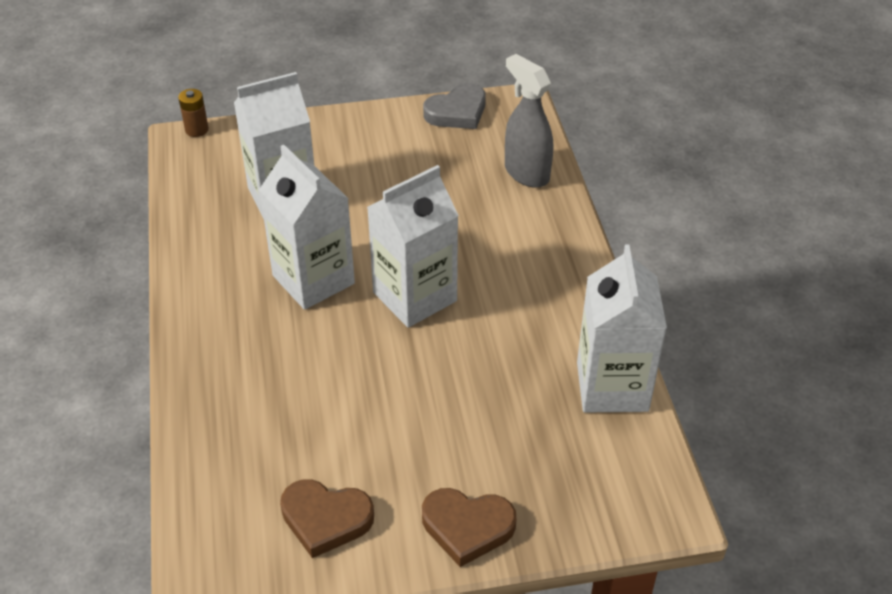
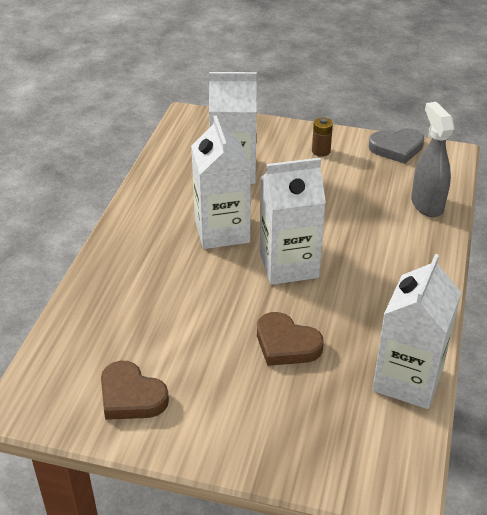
camera: 25 degrees right, 5 degrees down
(197, 130) = (201, 112): brown battery -> brown battery (321, 151)
(467, 527) = (231, 441): brown heart -> brown heart (286, 344)

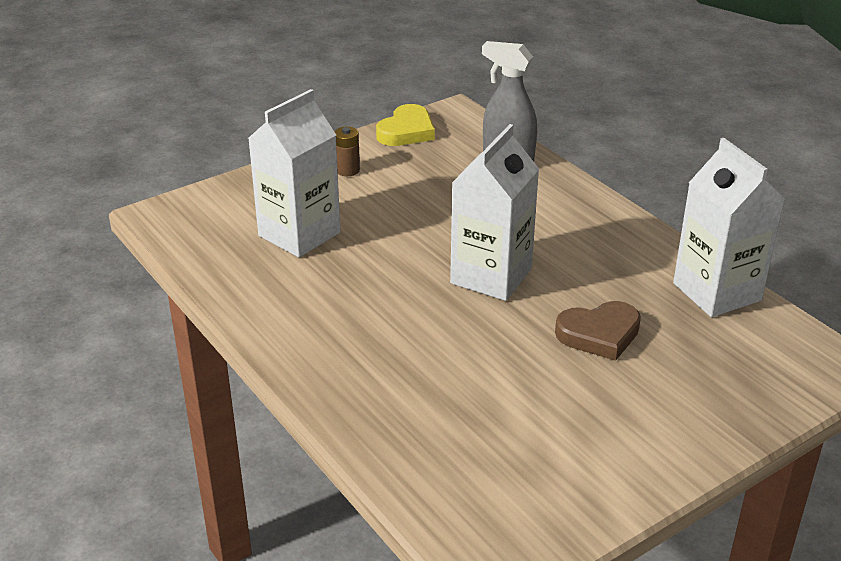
camera: 50 degrees left, 5 degrees down
(131, 396) = (564, 472): brown heart -> none
(222, 231) = (385, 289): white carton -> none
(396, 148) = (406, 131): grey heart -> yellow heart

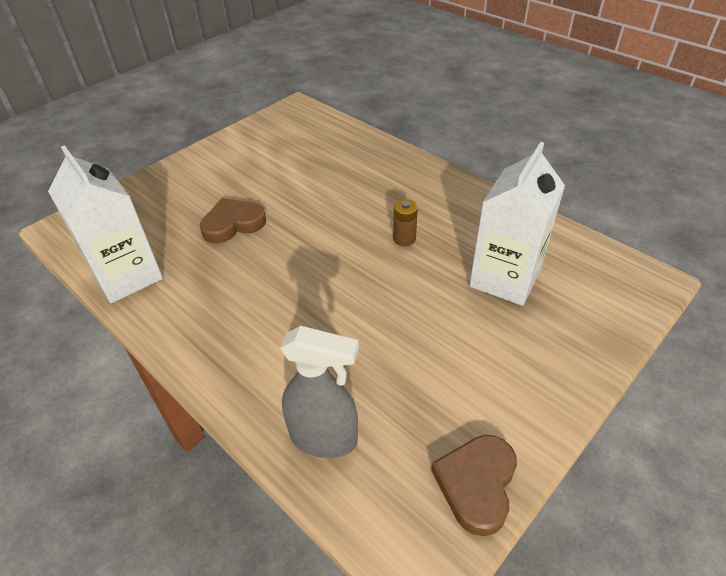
camera: 170 degrees right, 10 degrees up
(347, 170) = (511, 380): brown battery -> brown battery (404, 239)
(406, 131) = (476, 484): yellow heart -> brown heart
(491, 276) = (320, 261): white carton -> none

